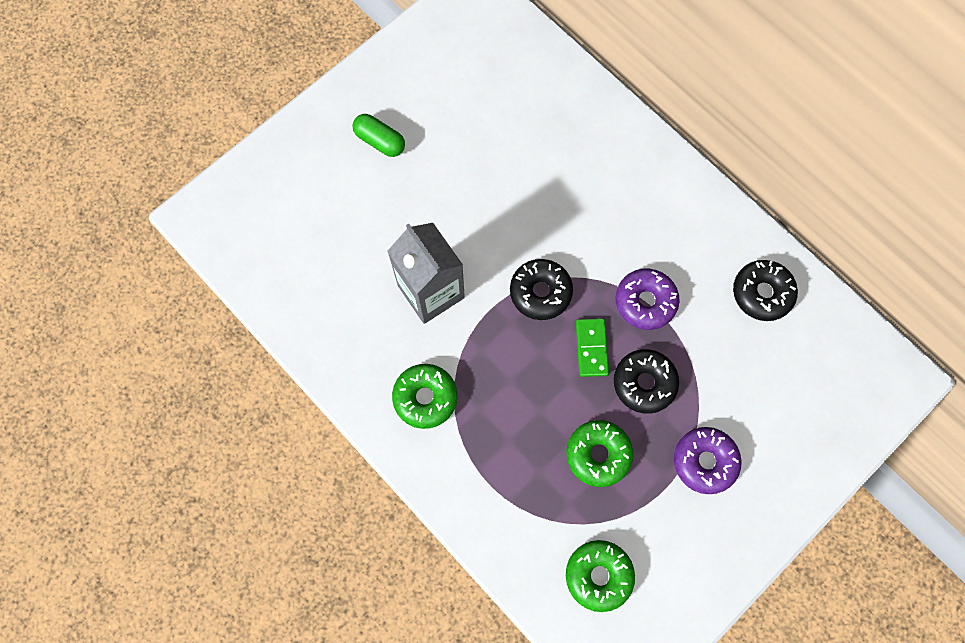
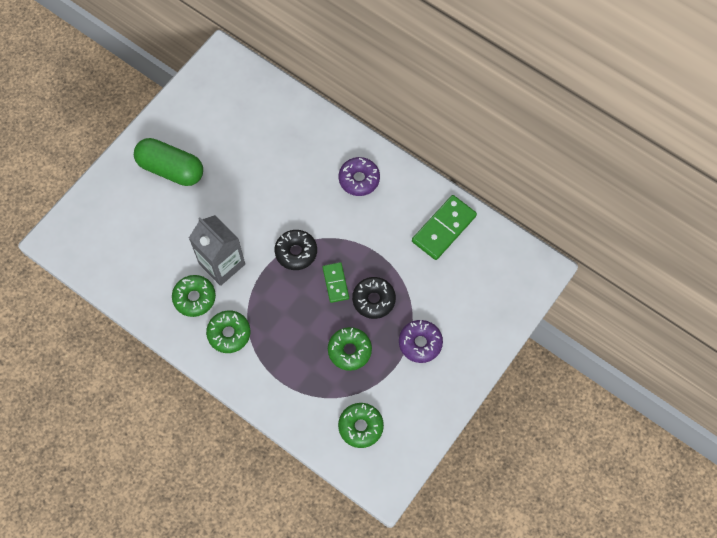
camera: 10 degrees left, 5 degrees down
(380, 141) = (171, 169): green capsule -> green capsule, size x1.81
(384, 335) = (194, 298): none -> green donut
(645, 302) = (367, 247): purple donut -> purple donut (359, 179)
(762, 293) = (444, 229): black donut -> green domino

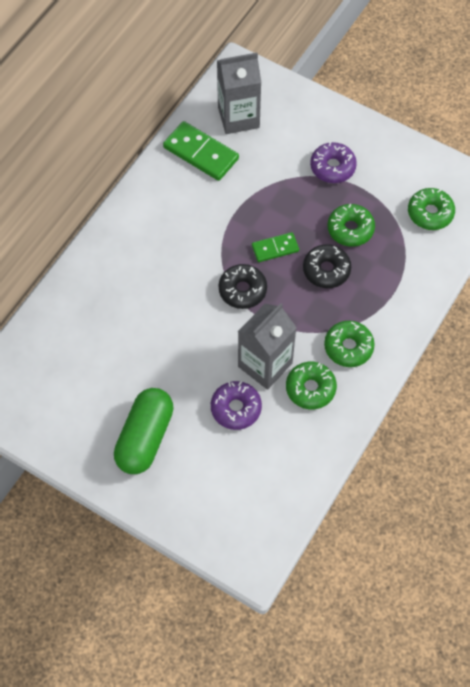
camera: 95 degrees left, 5 degrees down
(359, 179) = (147, 236): purple donut -> purple donut (236, 408)
(373, 300) = (290, 211): black donut -> black donut (326, 270)
(483, 264) = (238, 117): none -> grey carton

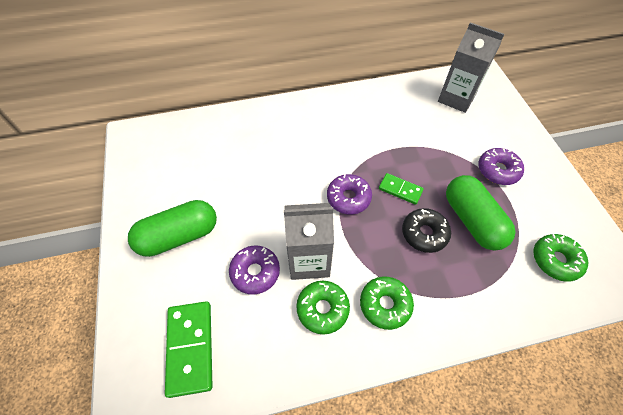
camera: 45 degrees right, 5 degrees down
(201, 153) = (409, 101): green domino -> green domino (190, 348)
(242, 290) = (348, 198): black donut -> purple donut
(350, 229) = (472, 220): green donut -> green capsule

